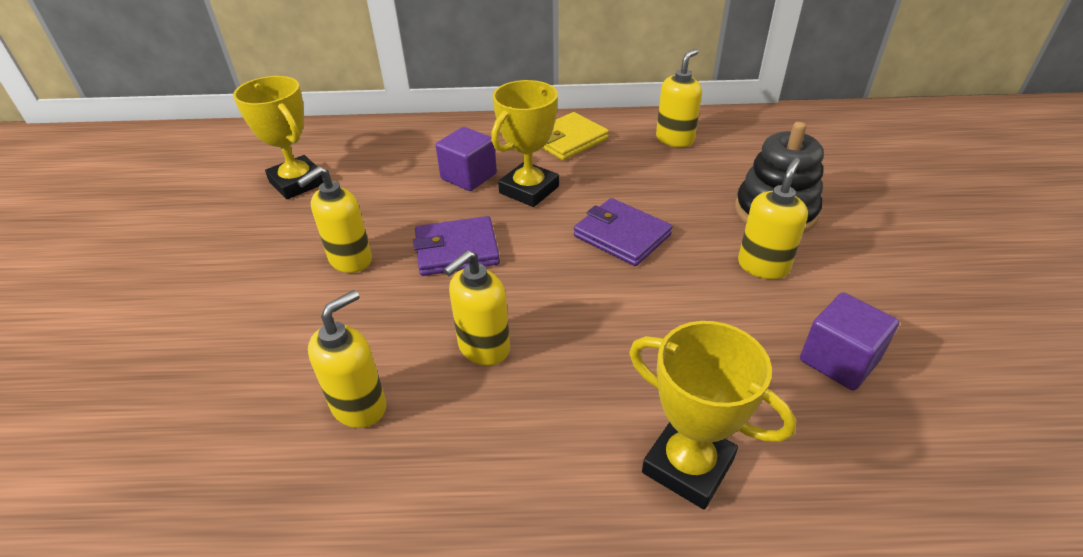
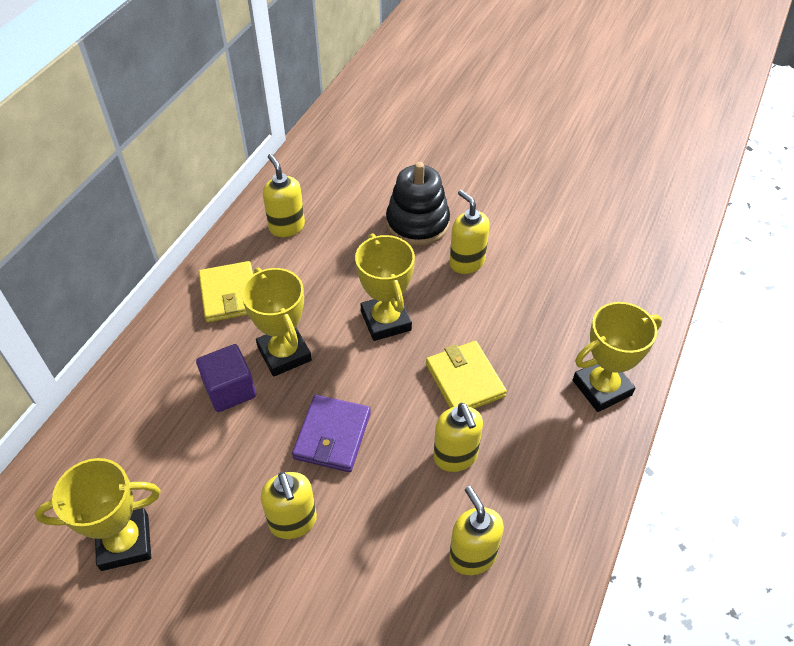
camera: 65 degrees left, 10 degrees up
(592, 321) = (465, 380): none -> yellow wallet
(622, 235) = (386, 321): purple wallet -> yellow trophy
(838, 360) = (562, 276): purple cube -> none

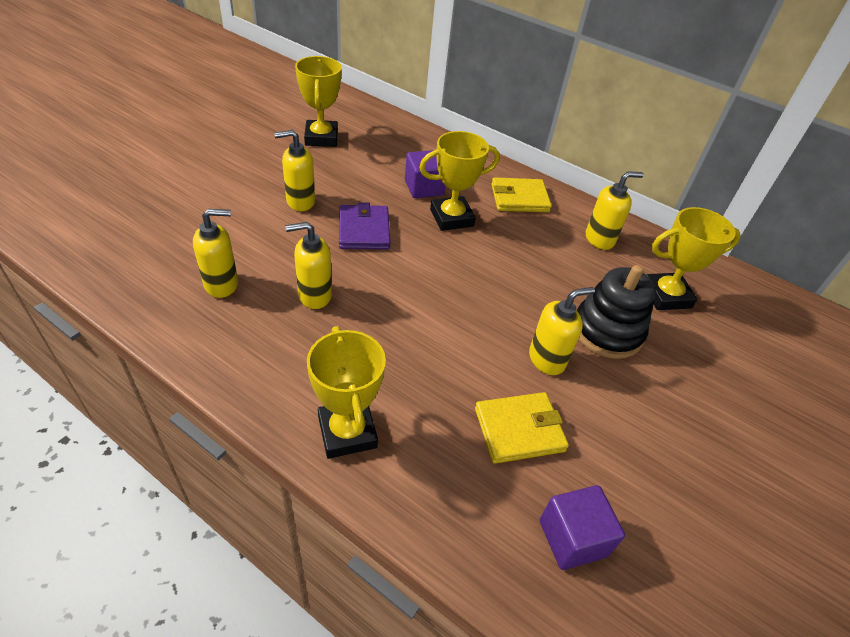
camera: 95 degrees right, 5 degrees down
(332, 435) = (364, 230): purple wallet -> purple wallet turned 60 degrees clockwise
(386, 321) = (475, 282): yellow trophy -> yellow trophy (666, 295)
(465, 380) = (392, 320): yellow wallet -> yellow wallet (519, 430)
(619, 244) = (572, 538): none -> purple cube

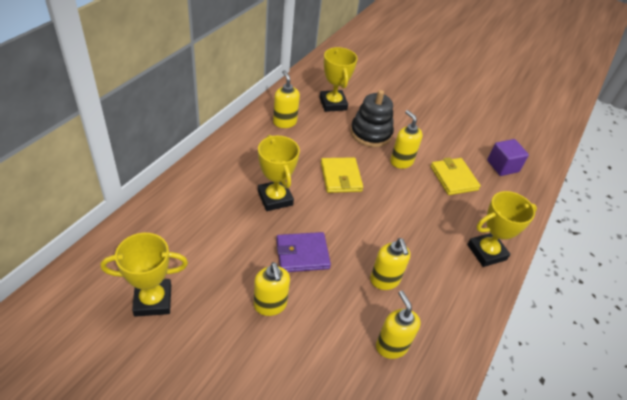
camera: 95 degrees left, 0 degrees up
(424, 188) = (236, 215): purple cube -> none
(519, 198) = (242, 157): yellow wallet -> yellow wallet (341, 177)

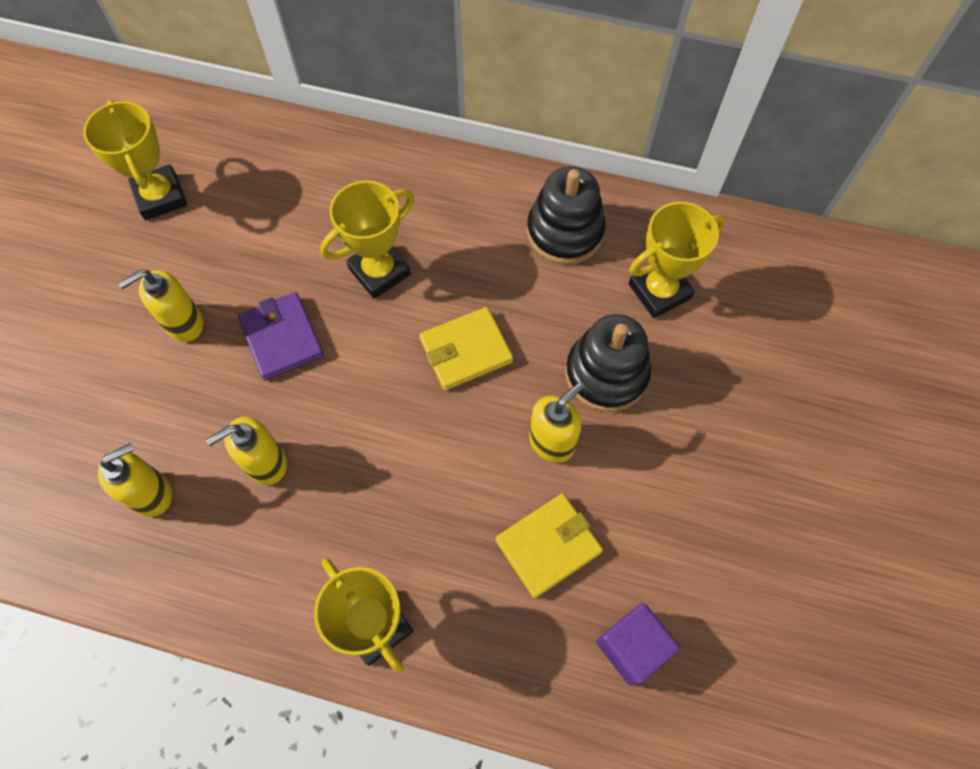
camera: 80 degrees right, 20 degrees up
(284, 122) = (565, 232): yellow soap dispenser -> black stacking toy

